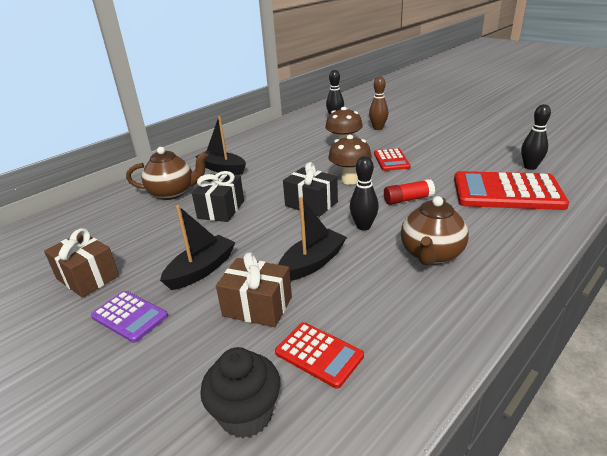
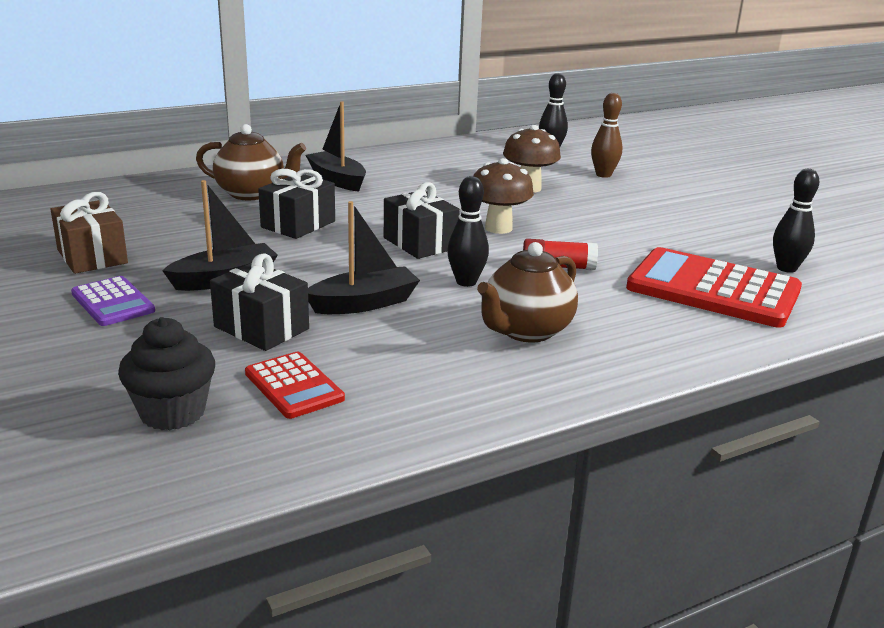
camera: 15 degrees right, 5 degrees down
(257, 306) = (261, 328): brown gift -> black gift
(391, 160) = (582, 217): red calculator -> none

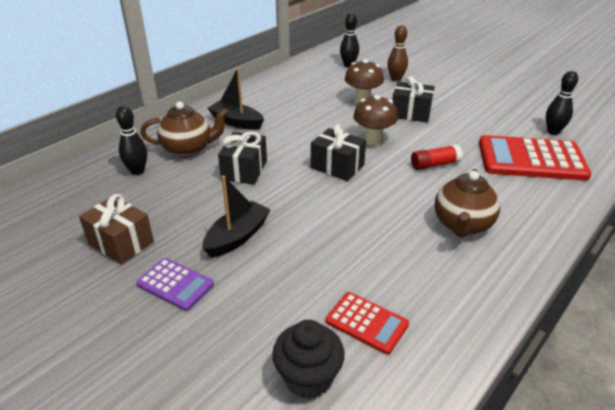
camera: 20 degrees left, 10 degrees up
(261, 328) = (300, 275): black gift -> black gift (411, 113)
(364, 303) = (348, 231): black boat -> none
(466, 282) = (393, 193): black bowling pin -> black bowling pin (137, 171)

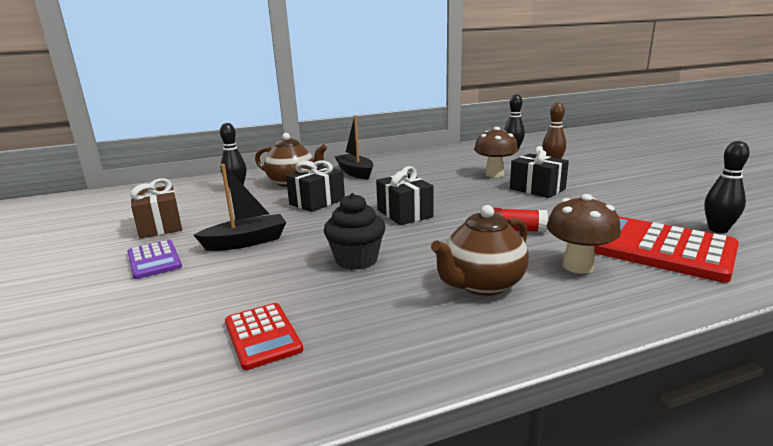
camera: 30 degrees right, 15 degrees down
(308, 378) = (145, 361): black cupcake -> black cupcake (356, 260)
(373, 140) = (468, 202): brown mushroom -> brown mushroom (578, 266)

